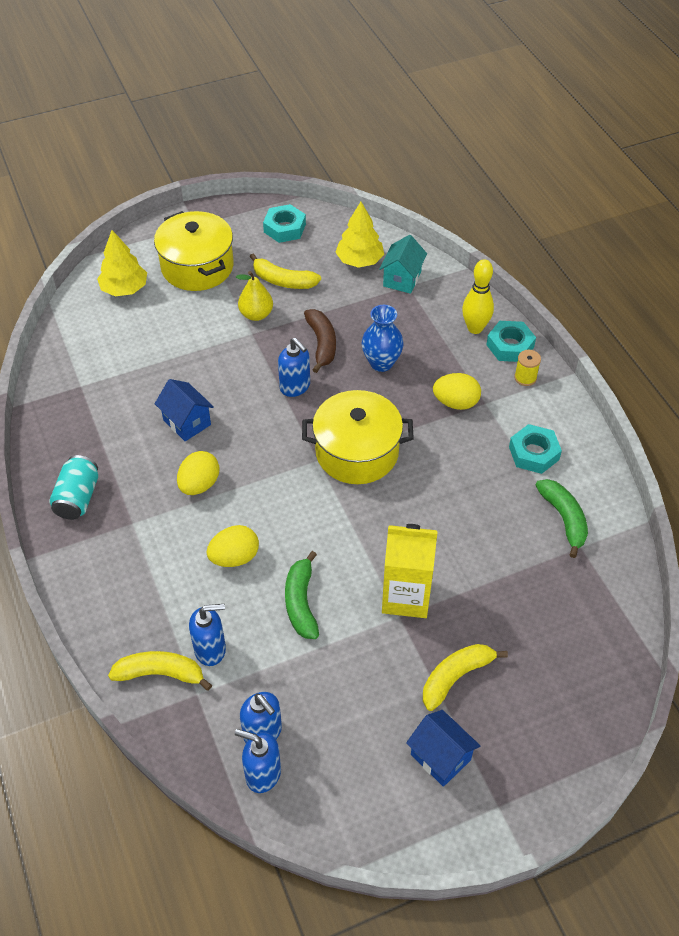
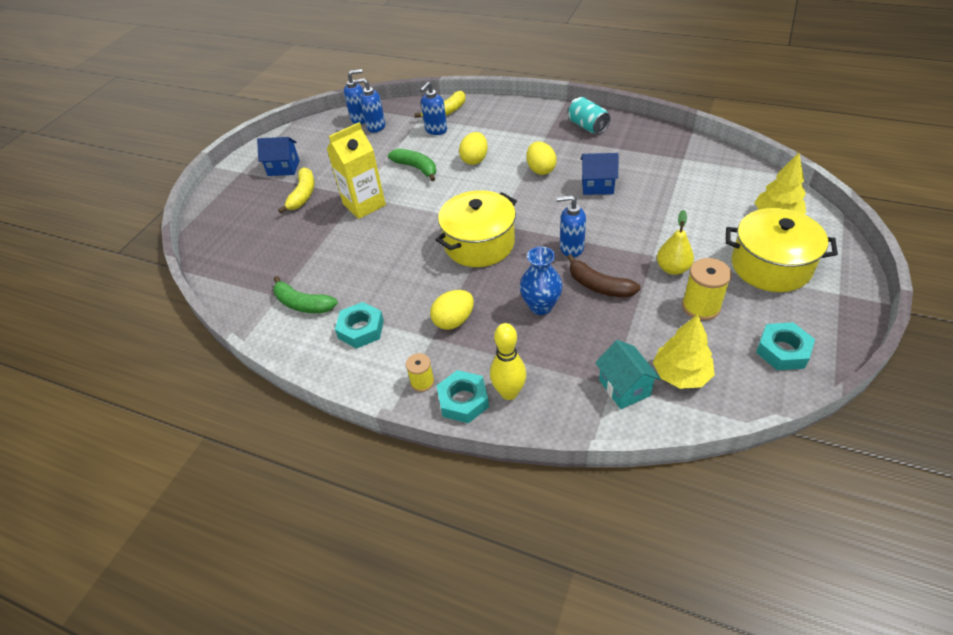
camera: 140 degrees right, 5 degrees down
(283, 281) = (701, 306): yellow banana -> yellow spool

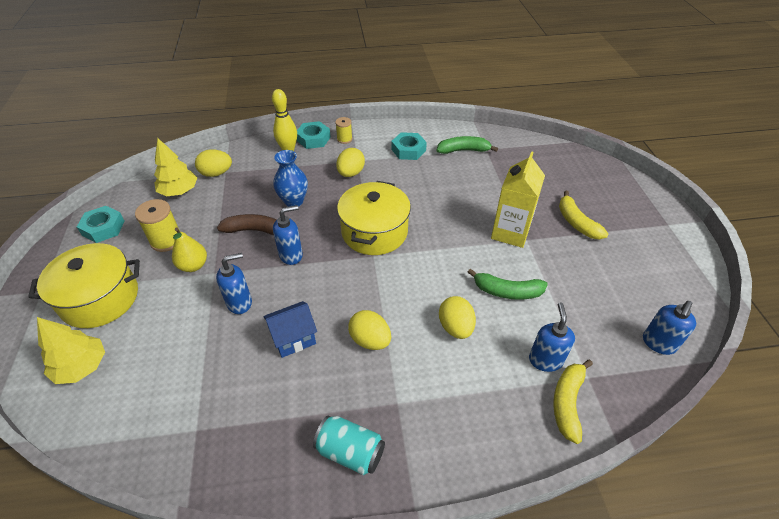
camera: 145 degrees right, 0 degrees up
(283, 168) = (636, 242): blue house -> none
(375, 126) = (623, 337): blue soap dispenser -> blue soap dispenser (240, 303)
(624, 388) = (216, 173): turquoise house -> yellow egg

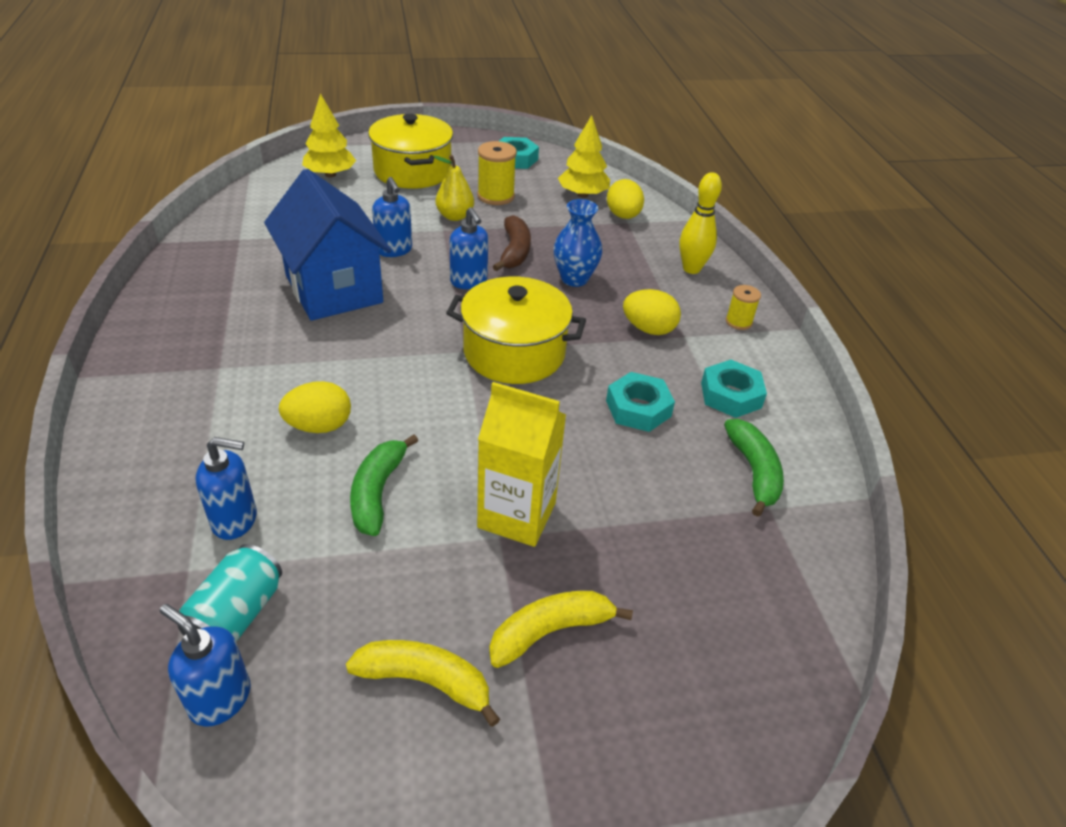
camera: 85 degrees right, 5 degrees down
(293, 338) = (333, 289): blue house -> blue house, size x1.95
(313, 139) = (728, 291): turquoise nut -> turquoise nut (638, 408)
(350, 452) = (173, 332): turquoise can -> turquoise can (237, 614)
(370, 340) = (316, 347): yellow egg -> none
(567, 402) = (156, 534): yellow banana -> yellow banana (425, 681)

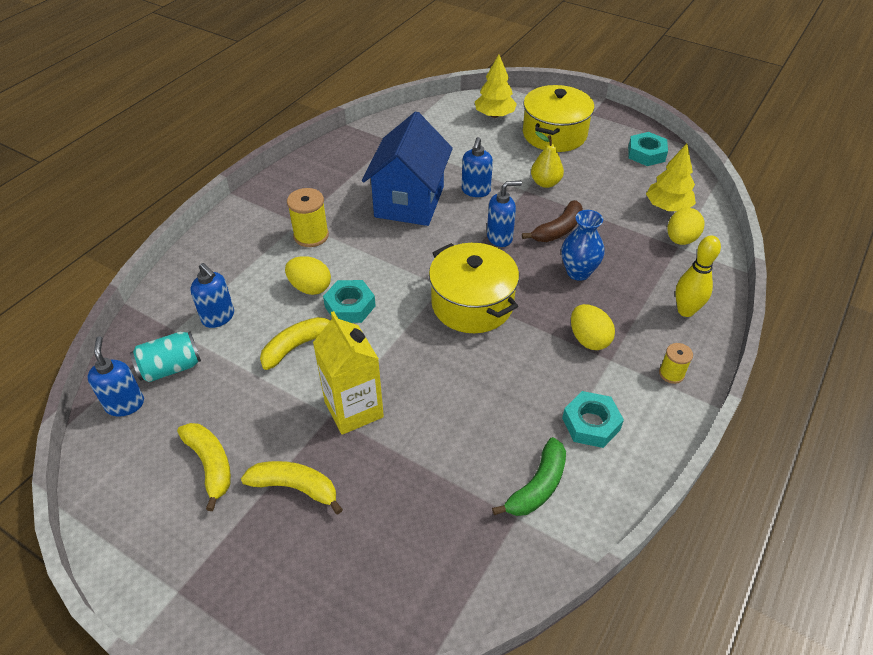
camera: 45 degrees right, 5 degrees up
(377, 492) = (297, 346): green banana -> yellow banana
(469, 281) = (500, 237): blue soap dispenser -> blue soap dispenser turned 120 degrees counterclockwise
(496, 196) = (594, 179): yellow spool -> yellow spool (311, 236)
(638, 408) = (510, 391): turquoise nut -> turquoise nut (350, 306)

